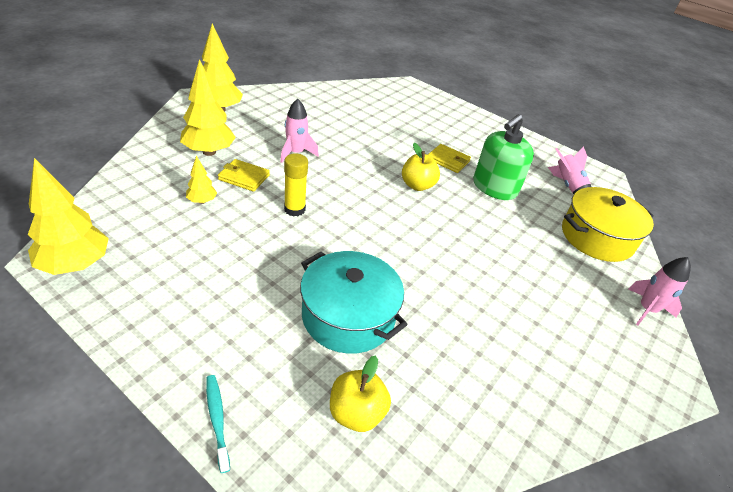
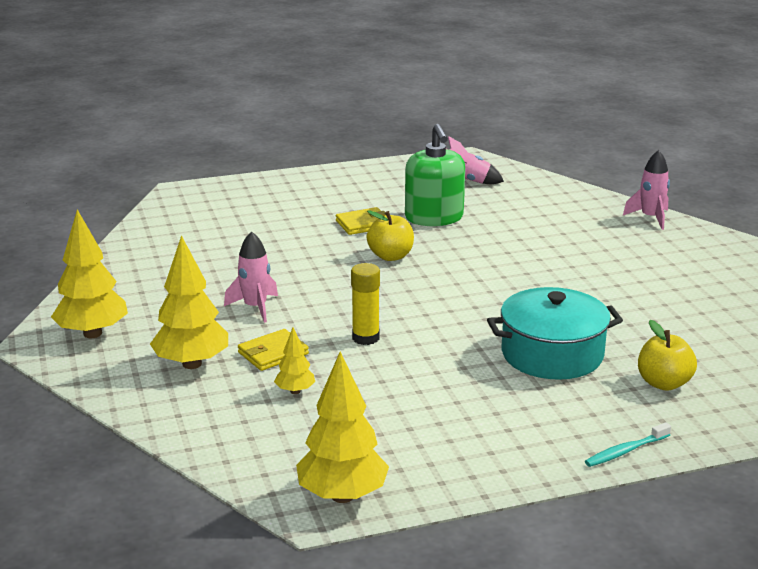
camera: 50 degrees left, 15 degrees down
(217, 420) = (625, 451): turquoise toothbrush -> turquoise toothbrush turned 45 degrees counterclockwise
(597, 237) = (550, 200): yellow pot -> none

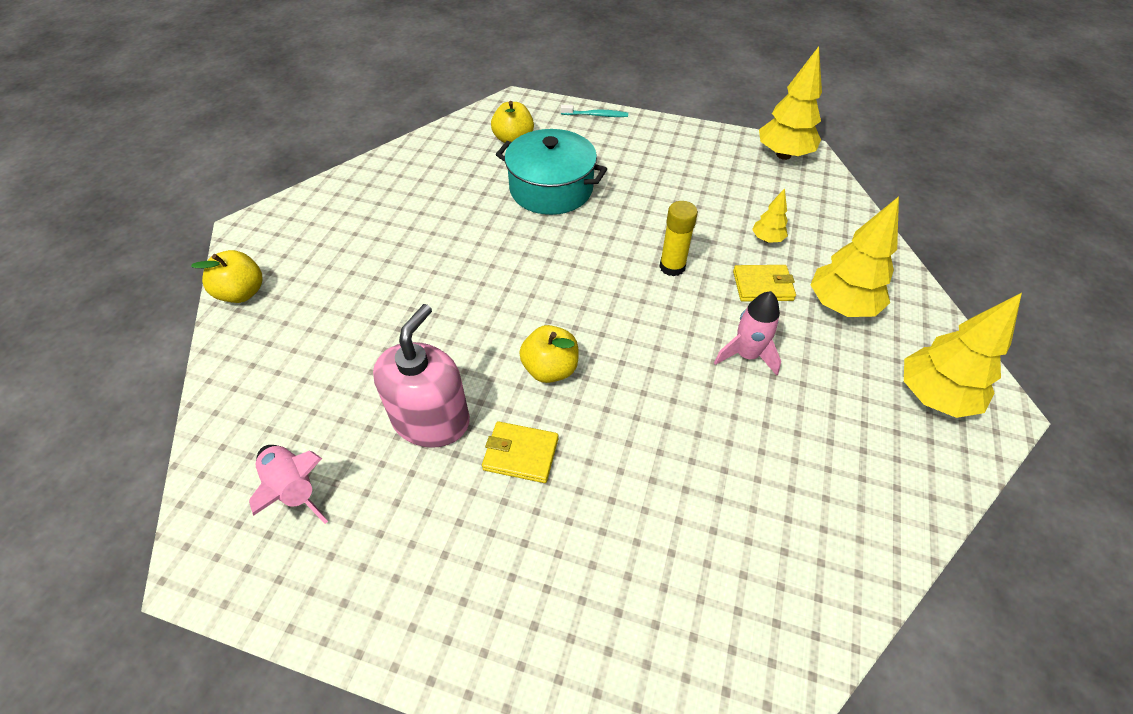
camera: 145 degrees left, 25 degrees up
(434, 218) = (431, 419): green soap dispenser -> pink soap dispenser
(650, 218) = (242, 293): pink rocket -> yellow apple

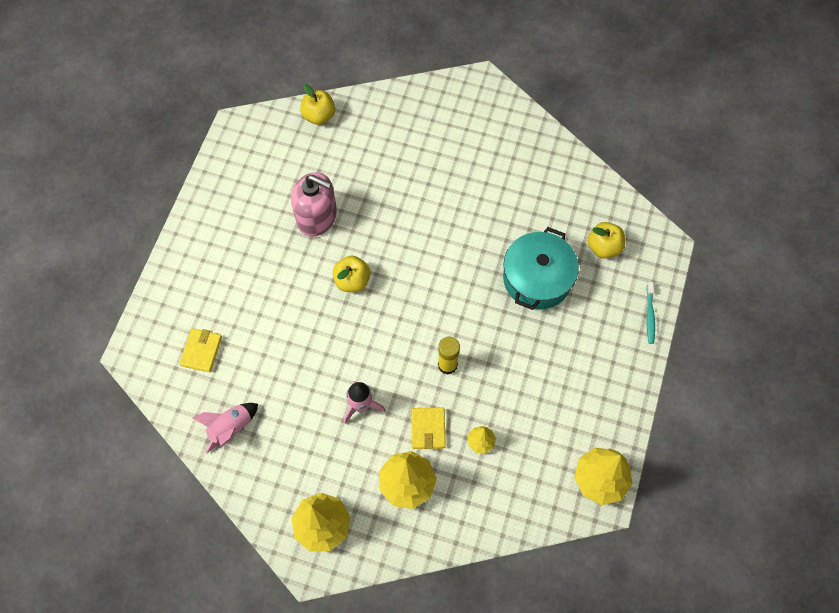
camera: 90 degrees right, 15 degrees up
(242, 293) = (419, 95): yellow apple -> yellow apple (319, 116)
(293, 489) = (276, 156): pink rocket -> pink rocket (231, 428)
(521, 454) = (291, 266): yellow wallet -> yellow wallet (201, 351)

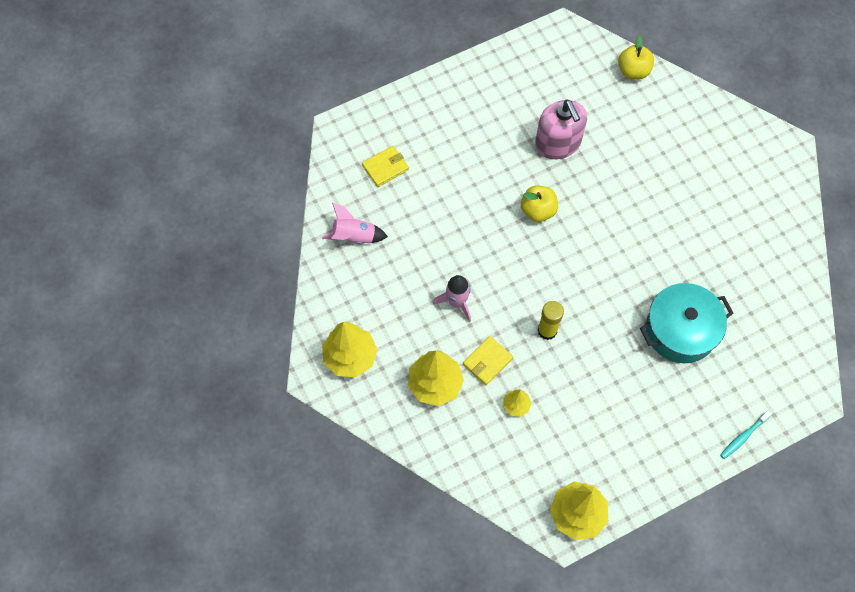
camera: 45 degrees right, 0 degrees up
(603, 247) = (759, 354): yellow apple -> none

